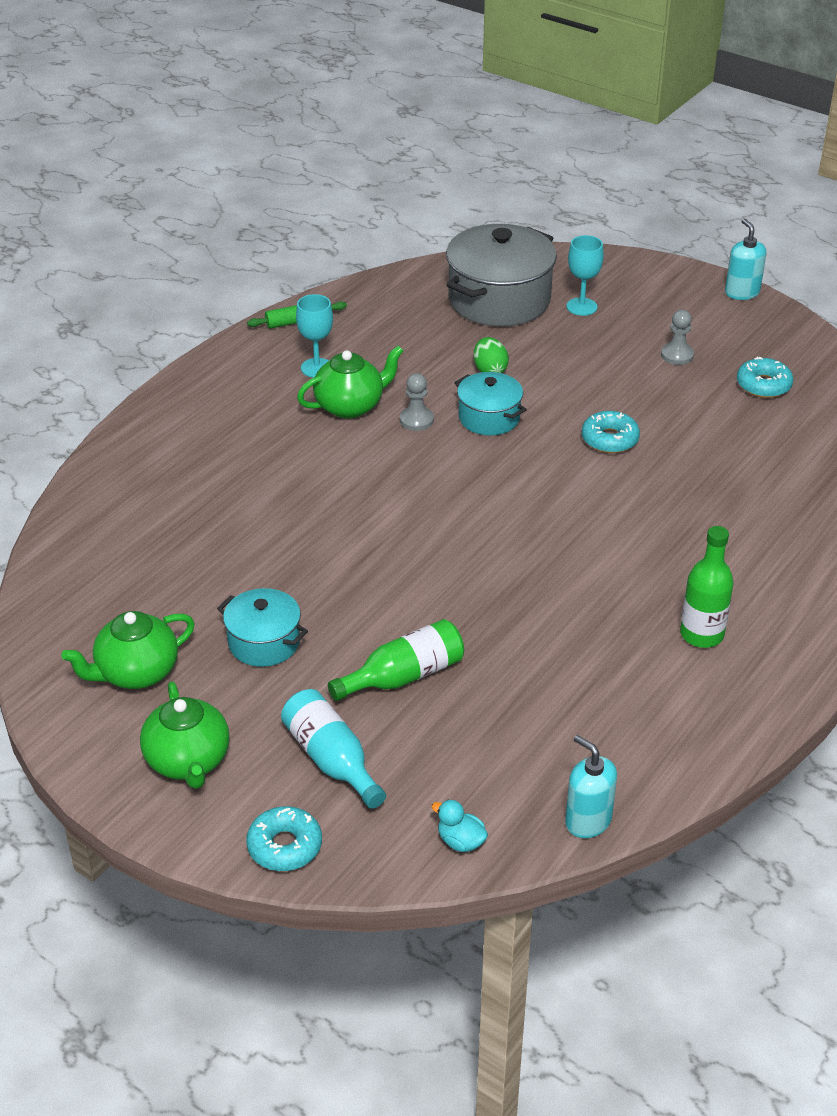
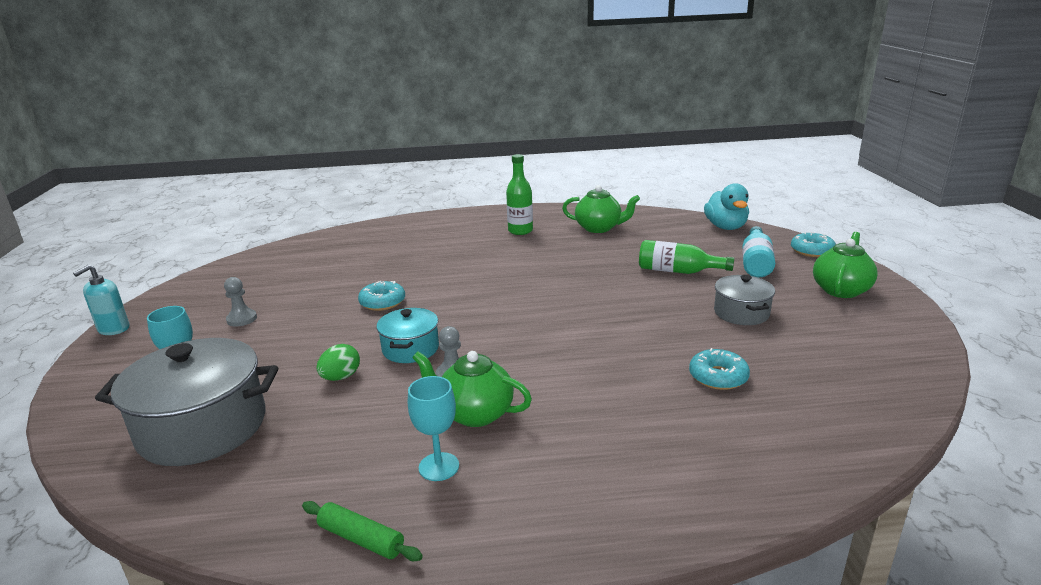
camera: 130 degrees left, 15 degrees down
(136, 673) = (846, 335): green teapot -> green teapot (599, 228)
(264, 642) = (741, 313): turquoise pot -> grey pot
(460, 841) = (725, 227): turquoise duck -> turquoise duck, size x1.96
(588, 821) = (665, 215): turquoise soap dispenser -> none
(763, 385) = (258, 283): turquoise donut -> turquoise donut (718, 377)

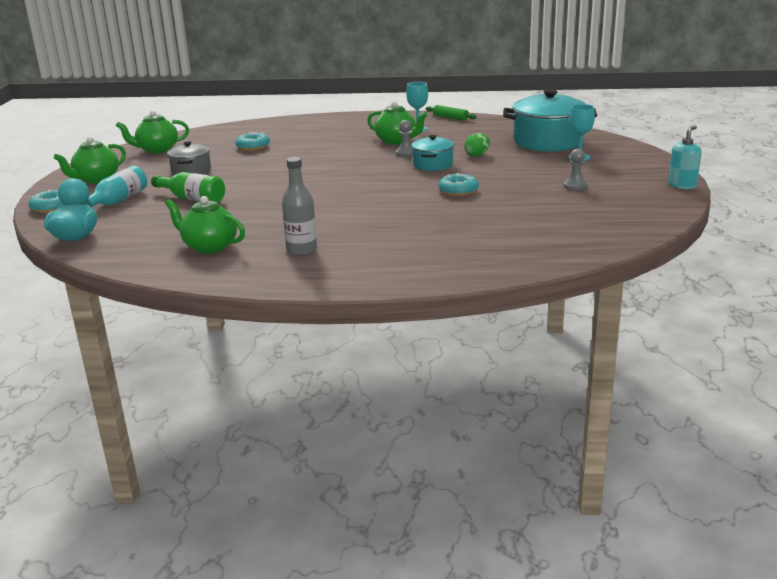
camera: 170 degrees left, 0 degrees up
(203, 427) = (547, 142): grey pot -> turquoise pot
(520, 231) = (302, 250): green bottle -> grey bottle
(869, 357) = (157, 150): none -> green teapot

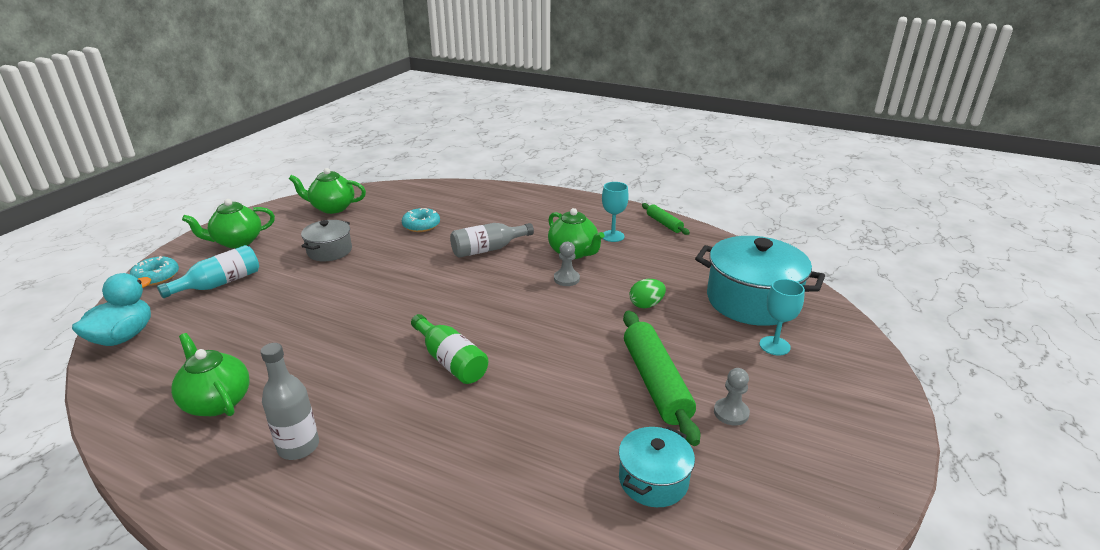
camera: 20 degrees right, 5 degrees up
(192, 198) = (286, 301): green bottle -> green bottle (450, 361)
(326, 150) = (488, 249): none -> grey bottle
(433, 165) = (581, 310): turquoise pot -> turquoise pot (653, 480)
(458, 191) = (572, 375): turquoise donut -> none
(517, 184) = (656, 383): none -> green rolling pin
(682, 185) = (893, 462): turquoise soap dispenser -> none

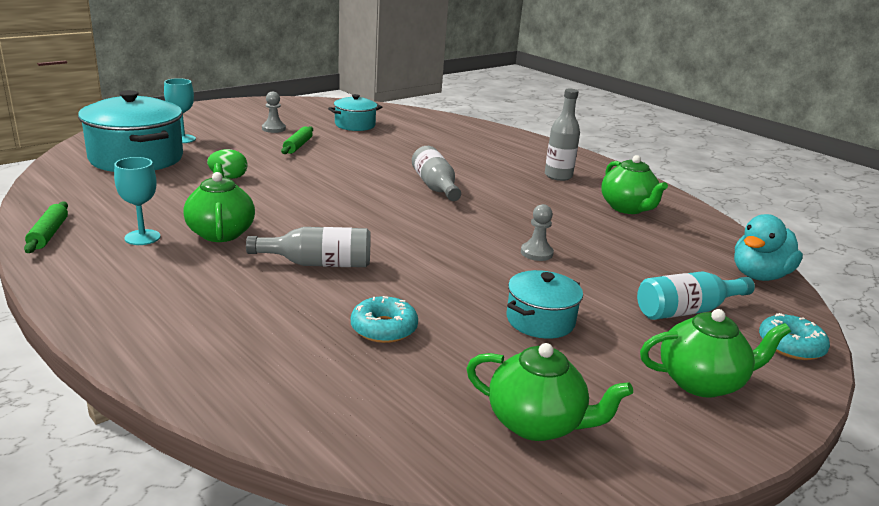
camera: 160 degrees left, 5 degrees down
(329, 251) = (540, 320): grey pot -> turquoise pot
(450, 361) = (435, 187): green bottle -> grey bottle
(566, 279) = (268, 211): grey pawn -> grey pawn (536, 253)
(656, 383) = (298, 146): green rolling pin -> green rolling pin, size x0.53

